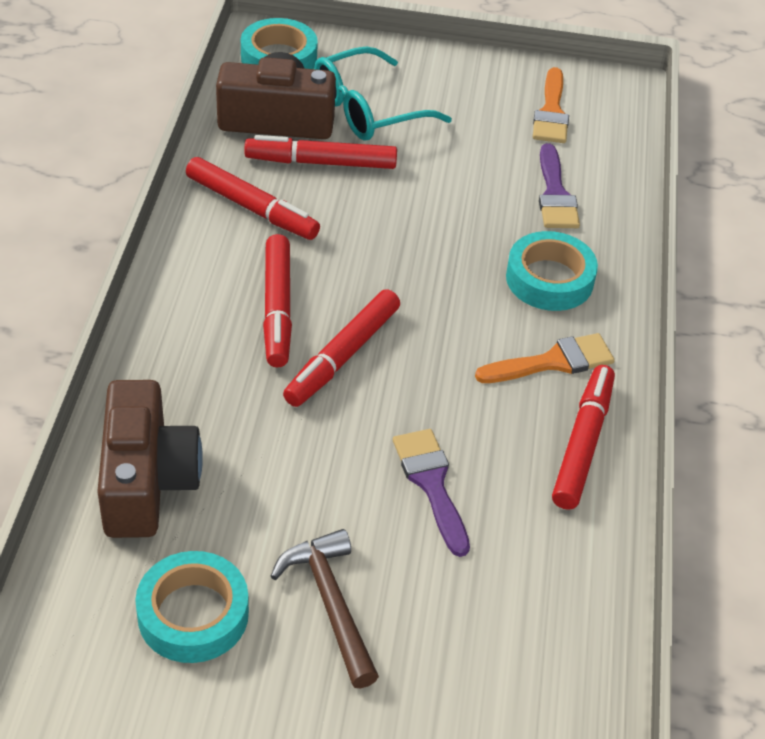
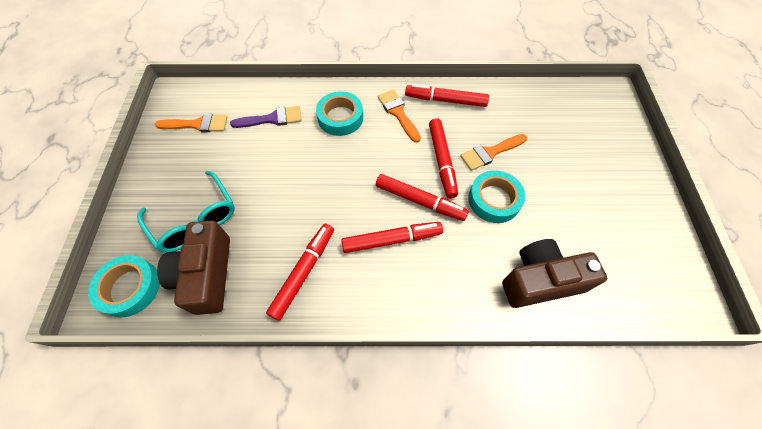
camera: 95 degrees left, 15 degrees up
(193, 614) = (607, 238): turquoise tape -> turquoise tape (494, 200)
(321, 162) = (253, 239): red marker -> red marker (442, 161)
(330, 604) = (573, 183): brown hammer -> none
(431, 483) = (490, 153): purple brush -> orange brush

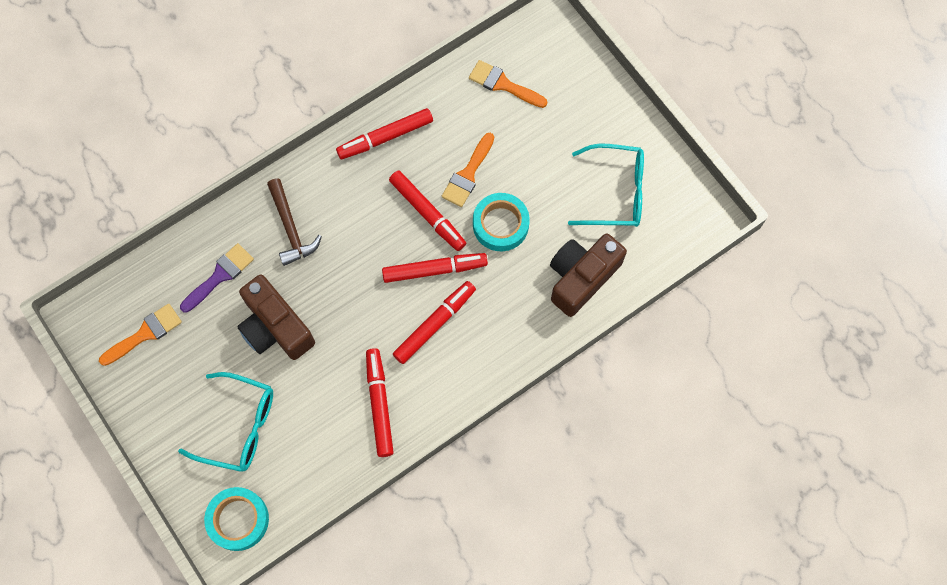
camera: 35 degrees left, 10 degrees up
(207, 275) = (296, 463): brown camera -> brown camera (275, 327)
(340, 117) = (291, 228): turquoise tape -> brown hammer
(398, 113) = (347, 184): orange brush -> orange brush (503, 84)
(608, 231) = (615, 192): none -> turquoise glasses

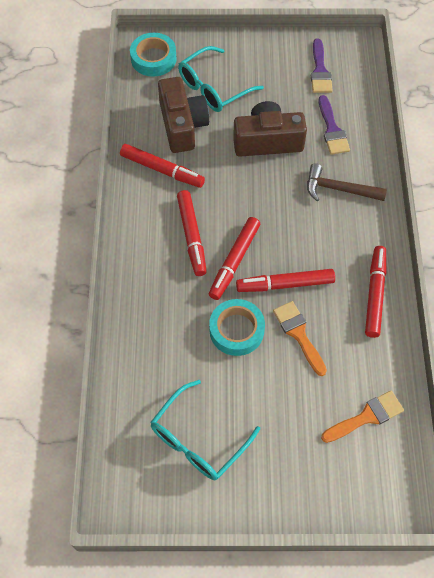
camera: 125 degrees right, 10 degrees down
(145, 333) = (320, 71): orange brush -> purple brush
(581, 277) = (146, 360): brown camera -> brown camera (182, 125)

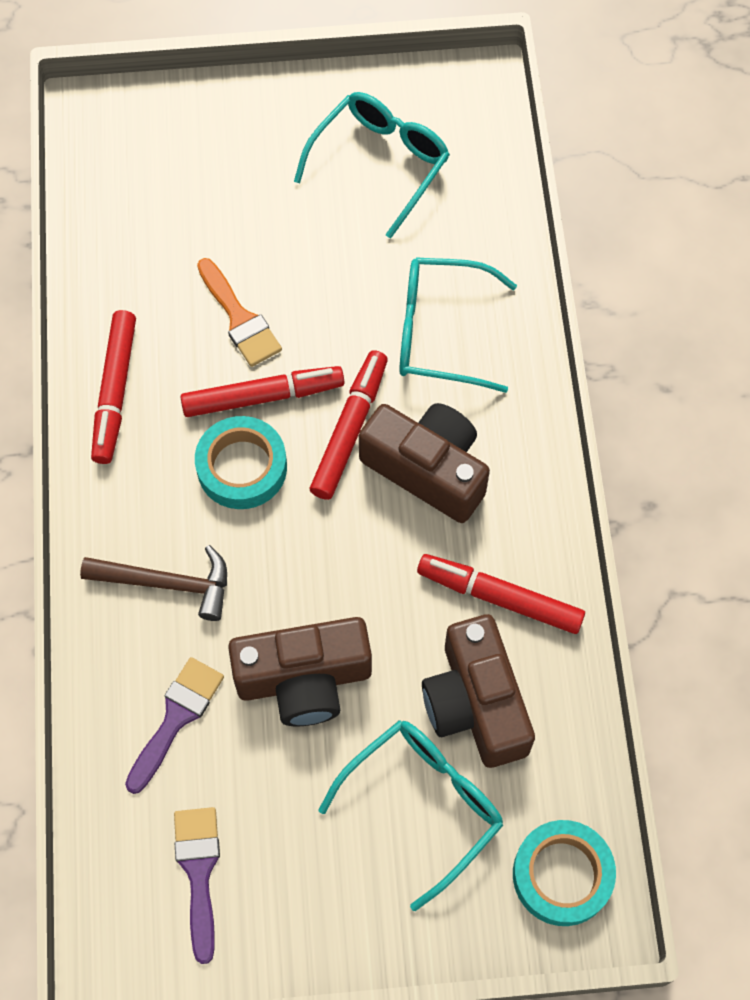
camera: 175 degrees right, 5 degrees up
(172, 315) = (441, 332): none -> turquoise glasses
(192, 236) = (427, 469): red marker -> brown camera
(236, 330) = (337, 317): turquoise tape -> turquoise tape (242, 467)
(332, 130) = (176, 717): purple brush -> purple brush turned 45 degrees clockwise
(366, 417) = (140, 210): orange brush -> none

